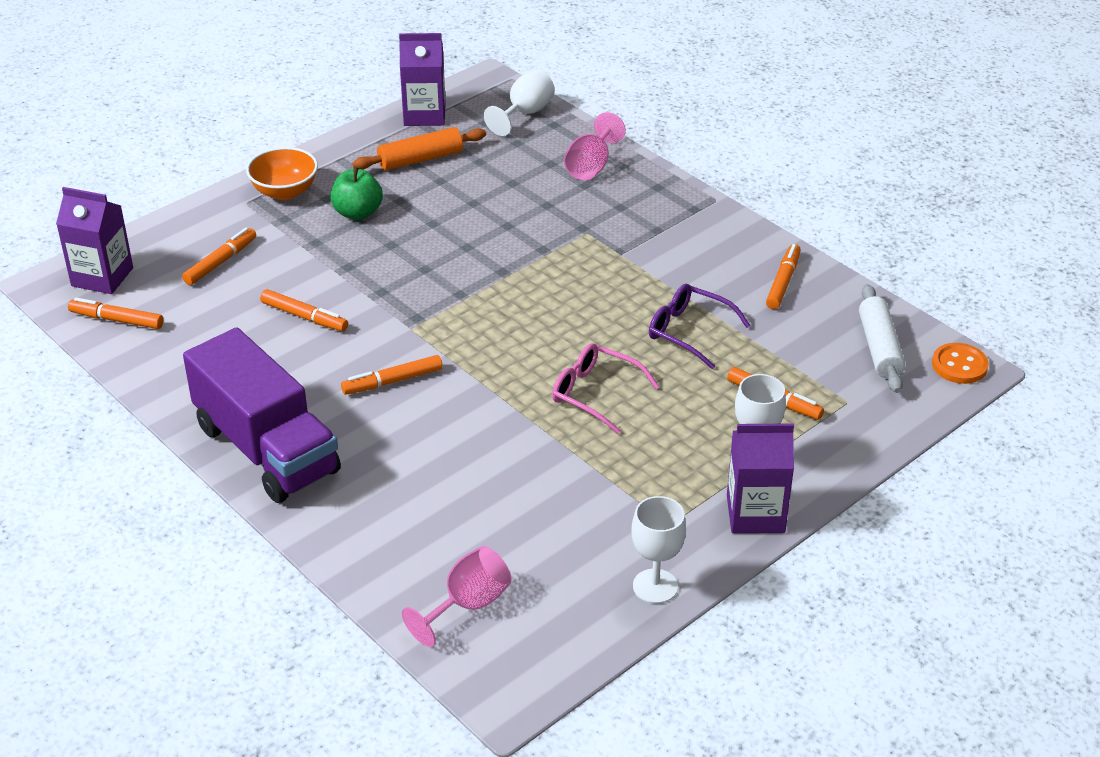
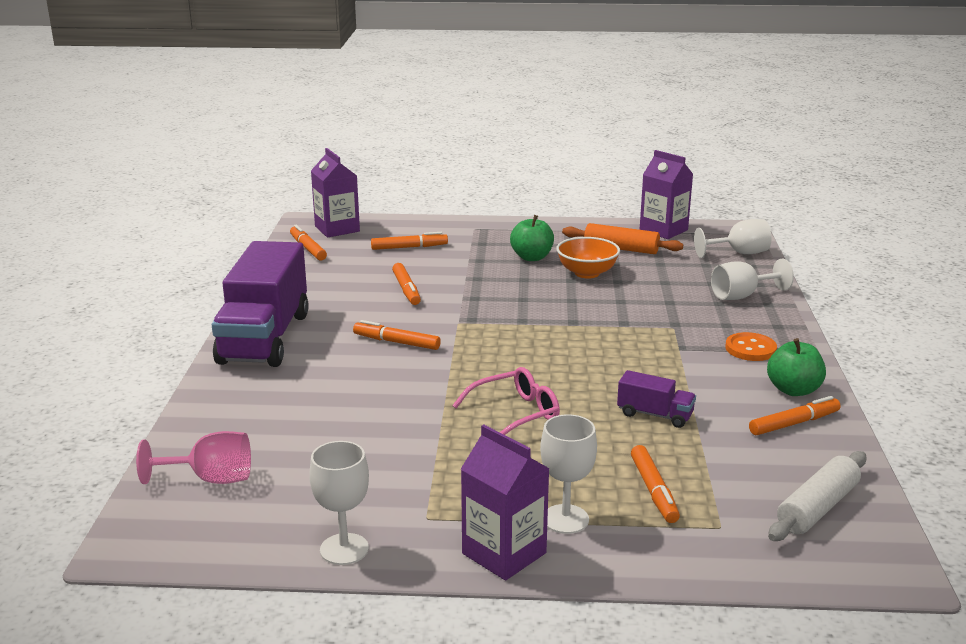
camera: 45 degrees right, 15 degrees down
(285, 191) = (506, 232): orange bowl -> orange bowl (587, 273)
(591, 166) = (742, 296): pink goblet -> white goblet
(595, 393) = (516, 414): pink glasses -> pink glasses turned 75 degrees clockwise
(688, 331) = (655, 415): purple glasses -> purple truck
(745, 249) = (793, 390): none -> green apple
(959, 365) = (886, 562): orange button -> orange button (750, 349)

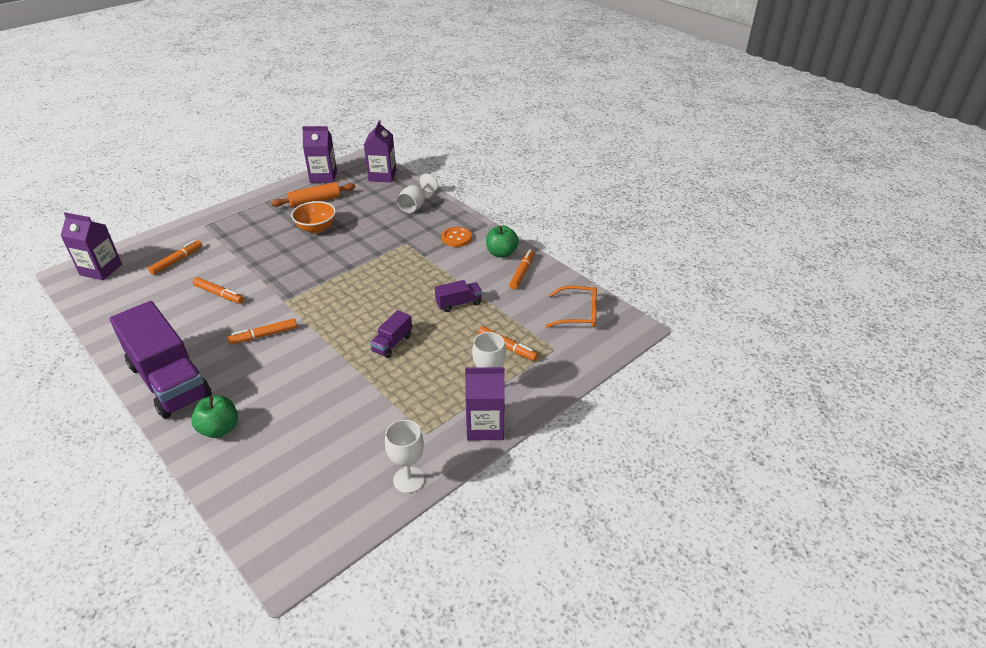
camera: 45 degrees left, 15 degrees up
(211, 479) = (275, 494): pink goblet -> none
(308, 248) = (100, 296): orange marker -> none
(516, 414) = (392, 343): pink glasses -> purple truck
(531, 257) = (269, 231): green apple -> green apple (219, 429)
(739, 253) = (382, 176): white goblet -> purple carton
(817, 508) = (578, 314): white rolling pin -> orange glasses

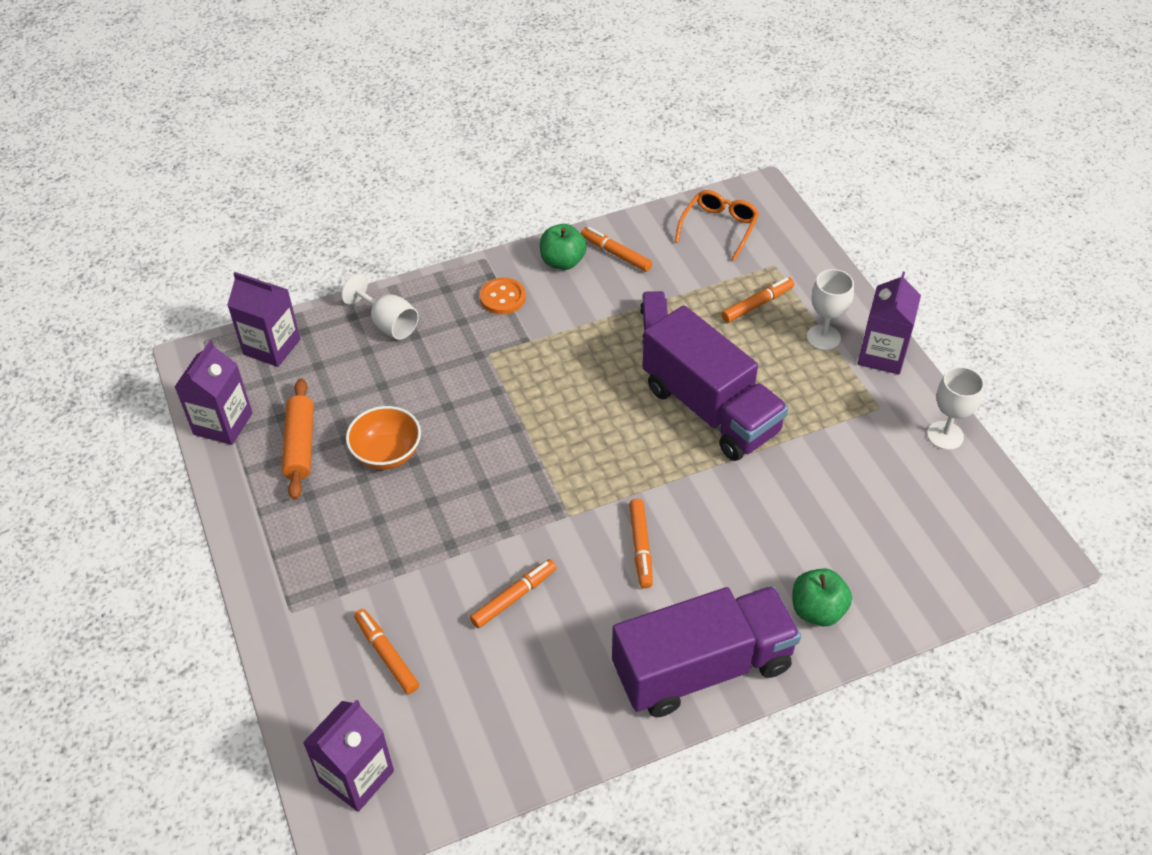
camera: 70 degrees left, 10 degrees up
(392, 343) = (710, 409): purple truck -> purple truck, size x2.32

